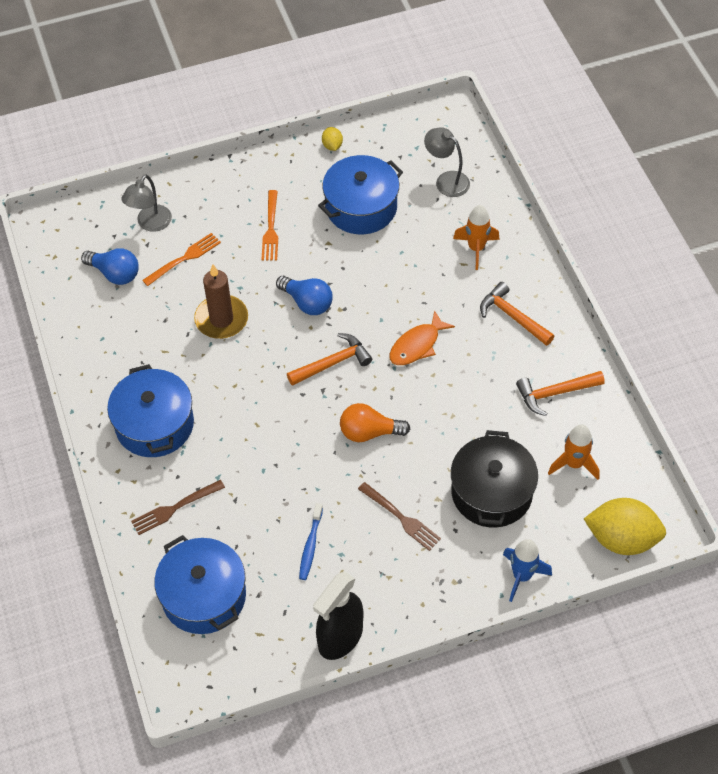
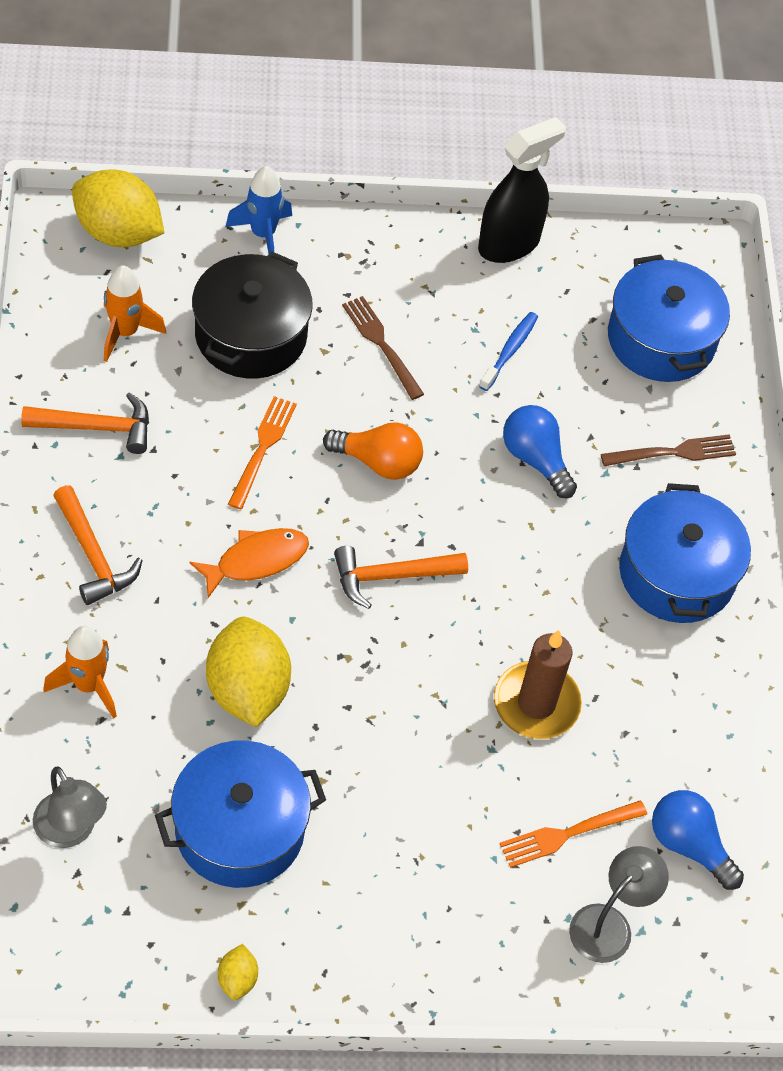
camera: 170 degrees left, 0 degrees up
(271, 228) = (407, 841): orange fork -> orange fork (262, 448)
(307, 302) = (394, 685): blue light bulb -> blue light bulb (535, 459)
(389, 274) = (247, 690): none -> yellow lemon

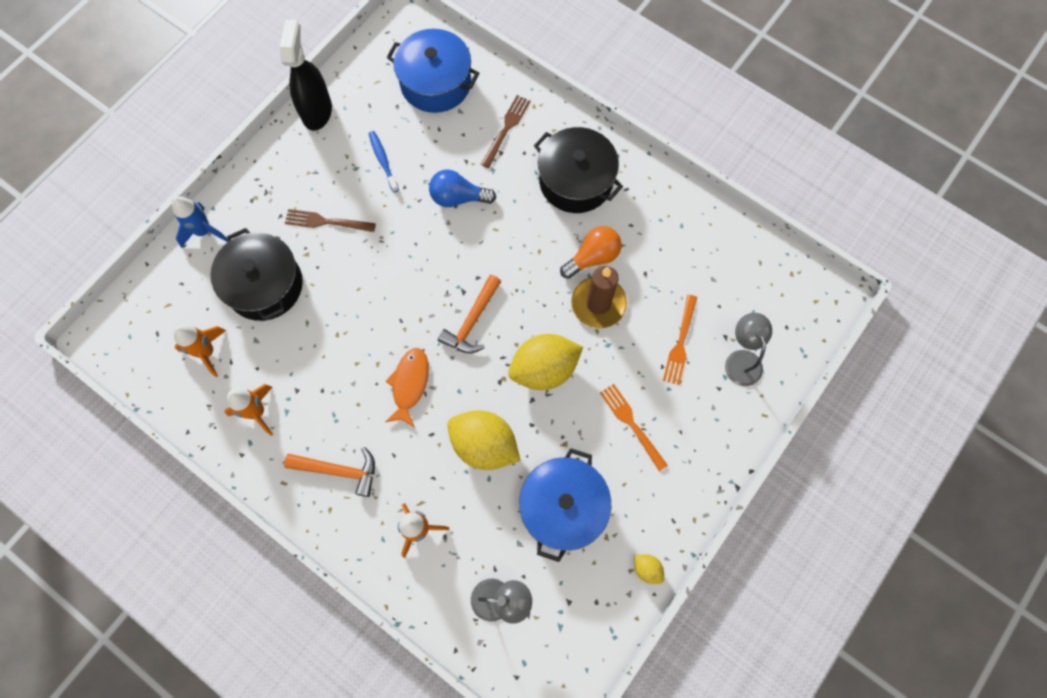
camera: 45 degrees left, 15 degrees up
(96, 427) = (257, 412): orange hammer -> orange rocket
(118, 233) = (135, 308): yellow lemon -> yellow lemon (544, 369)
(262, 448) = (342, 331): orange fork -> orange fork (631, 424)
(378, 462) = (398, 277): orange light bulb -> orange light bulb (593, 257)
(677, 574) = (576, 181): blue pot -> black pot
(689, 845) = (726, 290): blue light bulb -> none

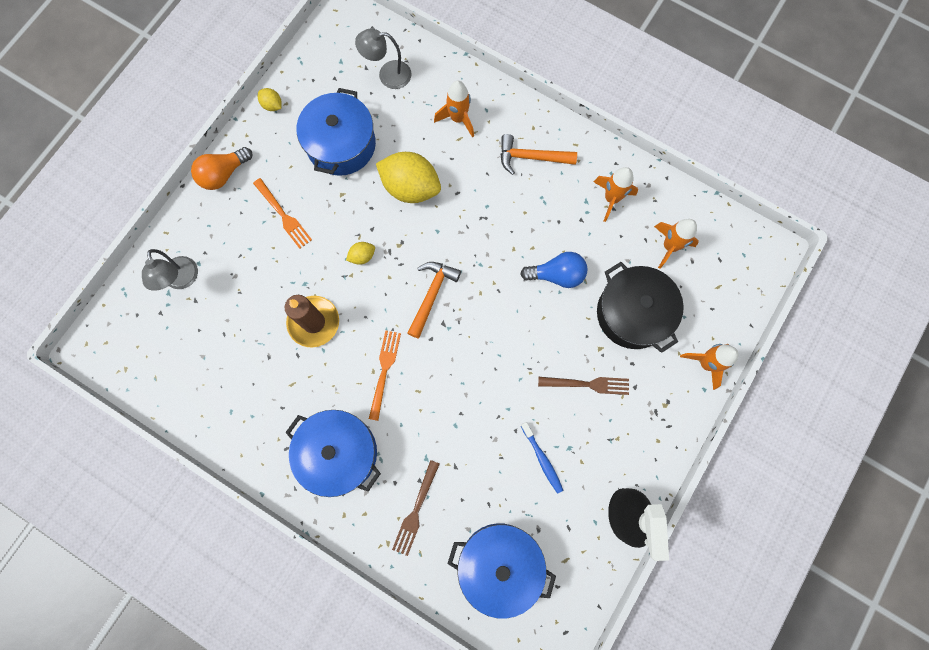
camera: 175 degrees right, 5 degrees up
(204, 231) = (706, 363): blue rocket -> orange rocket
(409, 384) = (482, 233): orange fish -> none
(458, 197) = (459, 423): blue light bulb -> blue light bulb (557, 275)
(544, 369) = (362, 256): yellow lemon -> yellow lemon, size x0.45
(576, 181) = (339, 453): black pot -> blue pot
(593, 257) = (320, 369): orange light bulb -> orange light bulb (224, 174)
(680, 343) = (237, 291): orange fork -> orange fork (384, 371)

